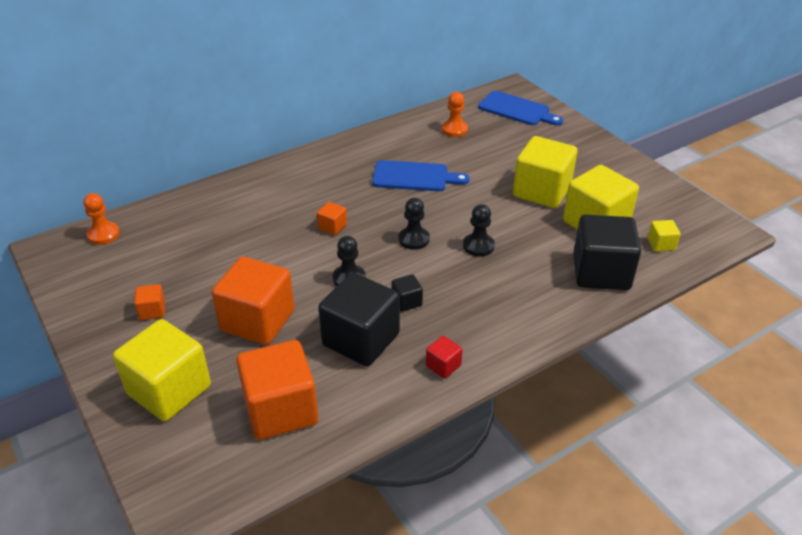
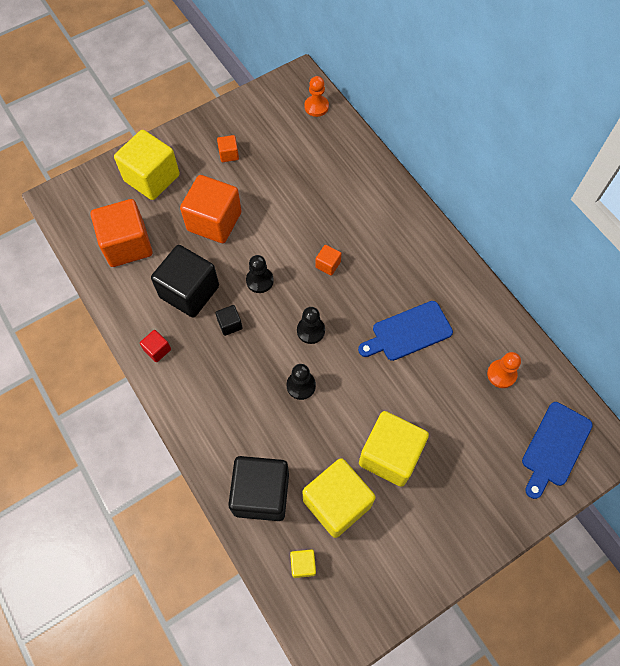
camera: 90 degrees right, 25 degrees up
(414, 177) = (408, 332): blue cutting board -> blue cutting board turned 60 degrees clockwise

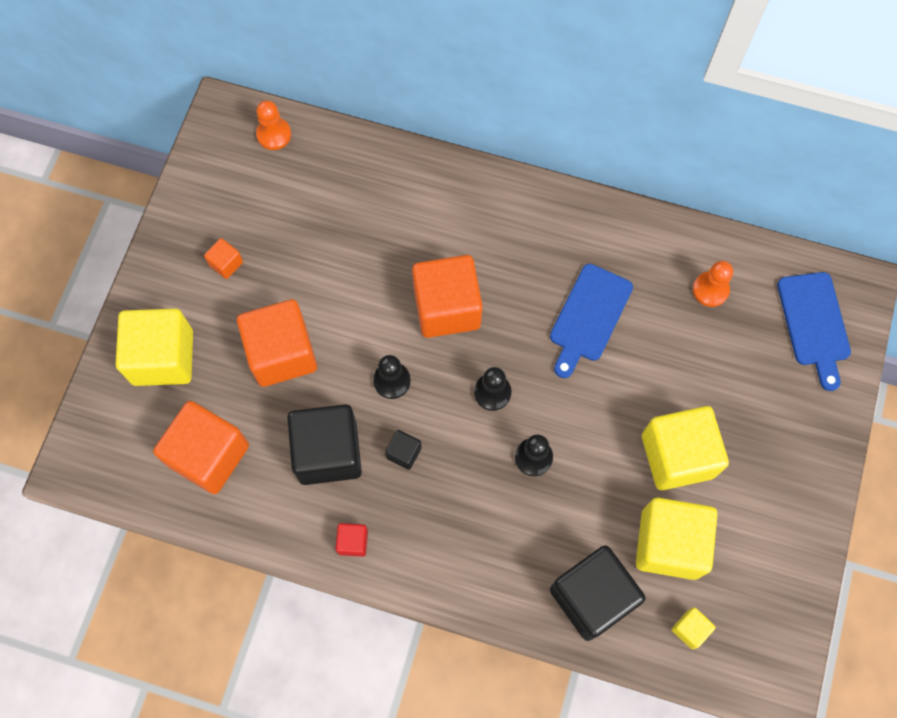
camera: 40 degrees left, 5 degrees up
(328, 264) = (447, 307): orange cube -> orange cube, size x2.27

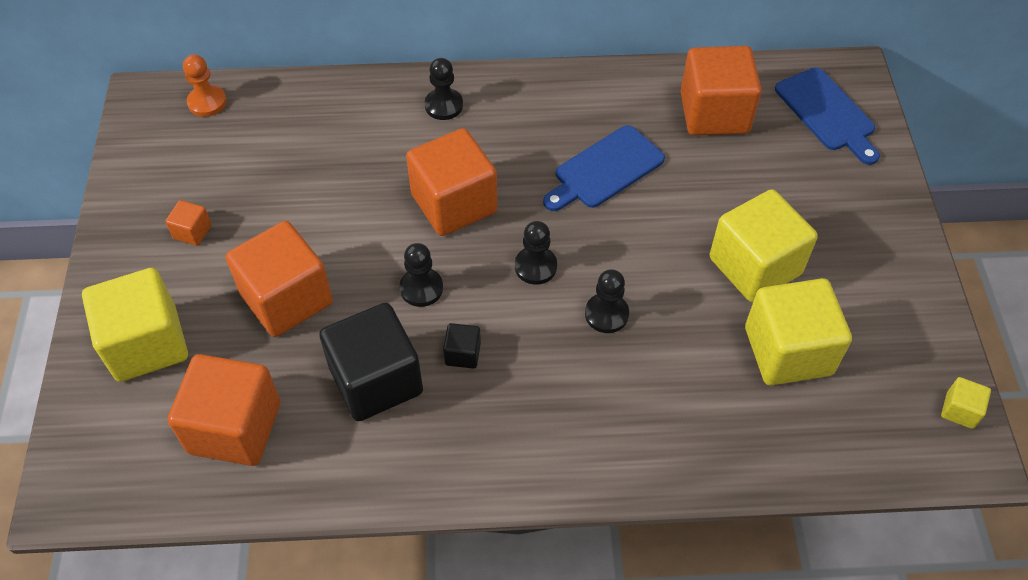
camera: 20 degrees left, 15 degrees down
(353, 542) = (440, 464): red cube -> none
(473, 203) = (444, 105): none -> black pawn
(588, 317) = (605, 169): blue cutting board -> blue cutting board turned 45 degrees clockwise
(592, 597) = (732, 430): black cube -> none
(690, 629) = (851, 427): yellow cube -> yellow cube (959, 410)
(710, 290) = (714, 113): orange pawn -> orange cube

